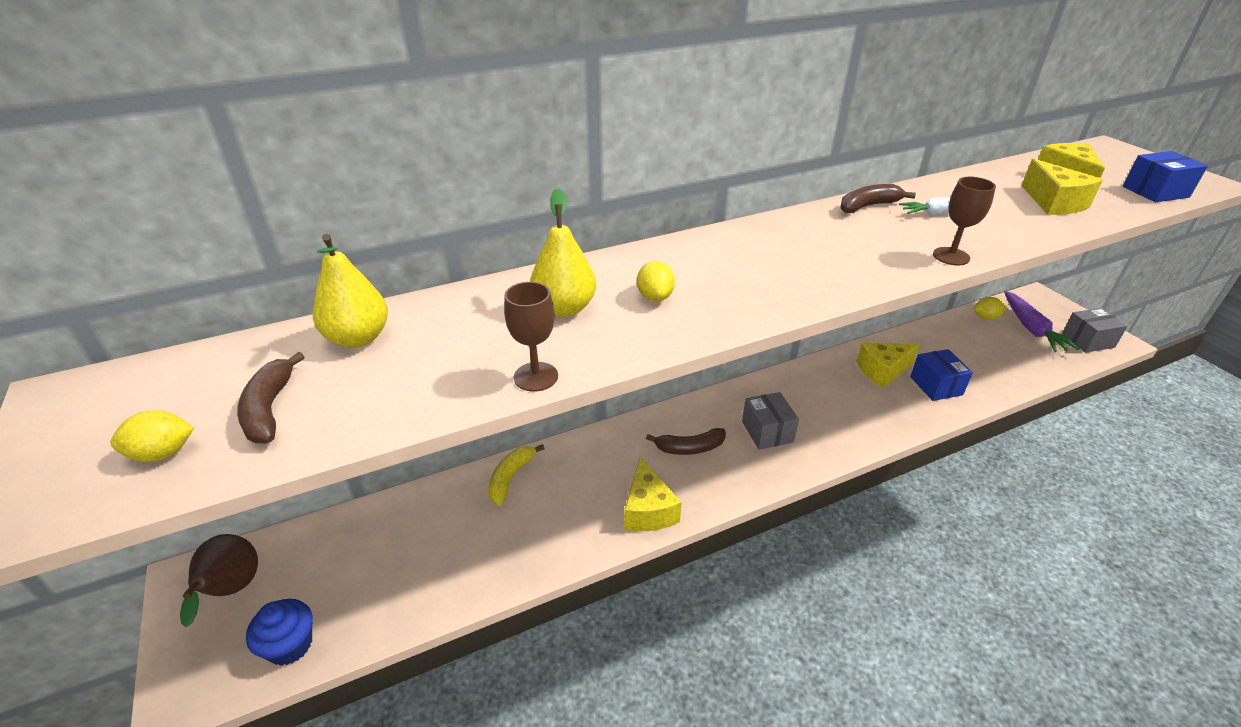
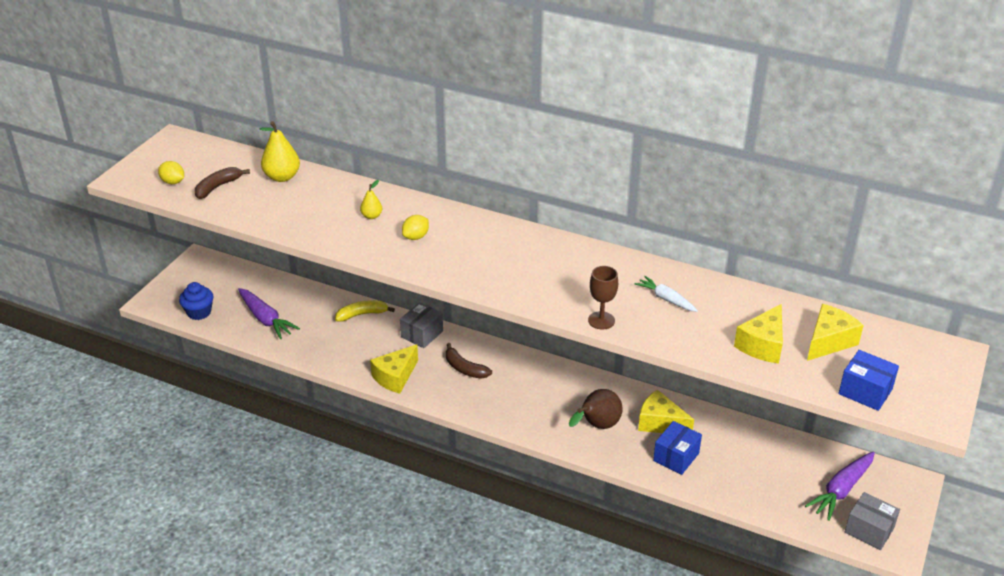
camera: 50 degrees right, 0 degrees up
(231, 591) = (205, 276): brown pear -> brown pear (597, 426)
(403, 574) = (265, 319): none -> purple carrot
(536, 377) = (309, 236): brown goblet -> none
(564, 308) = (372, 216): yellow pear -> yellow pear, size x0.55
(767, 432) = (519, 394): grey box -> grey box (422, 334)
(868, 206) = (636, 267): brown banana -> none
(986, 317) = (822, 457): yellow lemon -> none

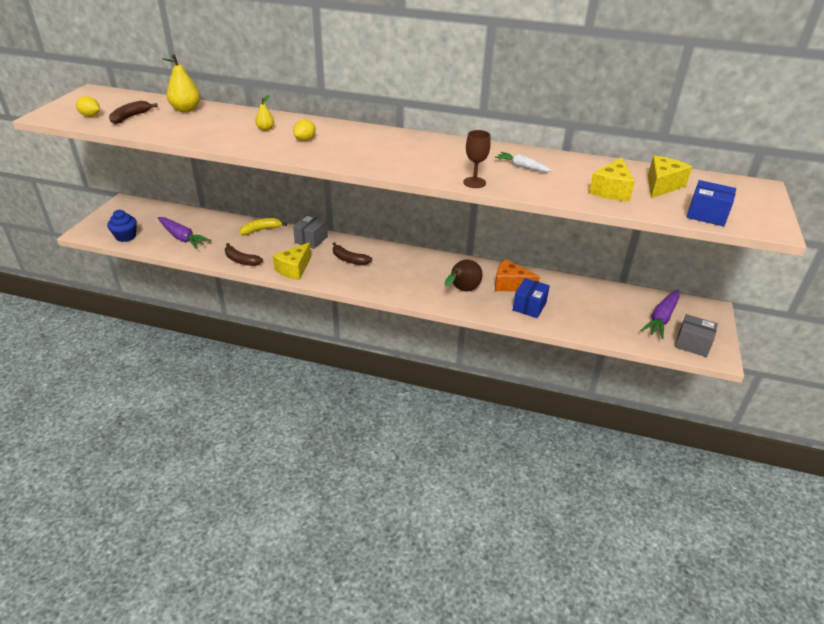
camera: 10 degrees left, 0 degrees up
(333, 359) = (241, 260): none -> brown banana
(660, 423) = (510, 285): yellow cheese -> orange cheese

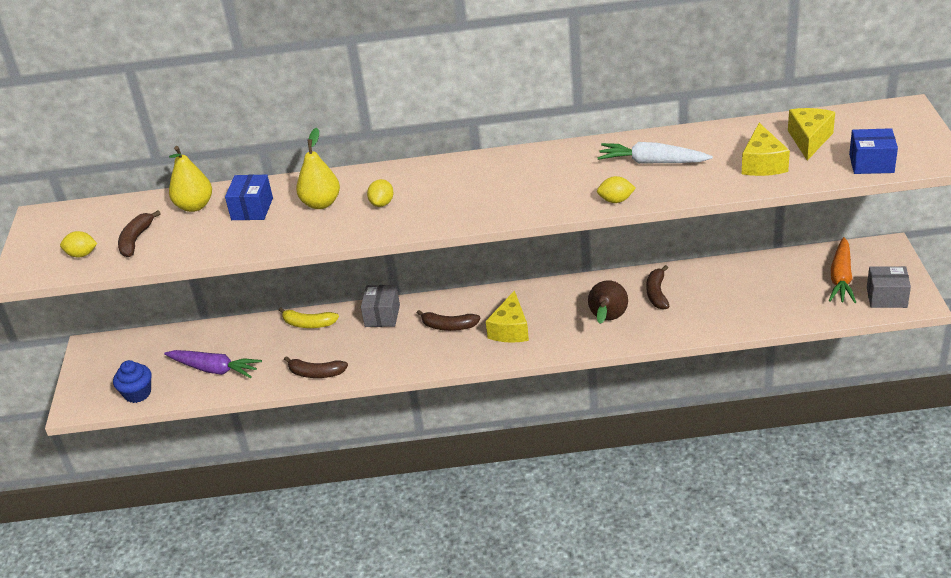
camera: 15 degrees left, 0 degrees up
(261, 230) = (308, 324): yellow banana -> yellow banana turned 120 degrees counterclockwise
(265, 129) = (321, 203): yellow pear -> yellow pear, size x1.82
(294, 269) = (390, 362): yellow cheese -> yellow cheese (510, 329)
(474, 182) = (616, 200): brown goblet -> yellow lemon
(510, 285) = (657, 293): orange cheese -> brown banana
(522, 167) = (652, 162): white carrot -> white carrot, size x1.59
(529, 306) = (693, 313): blue box -> blue box (252, 209)
(661, 318) = (841, 278): purple carrot -> orange carrot

